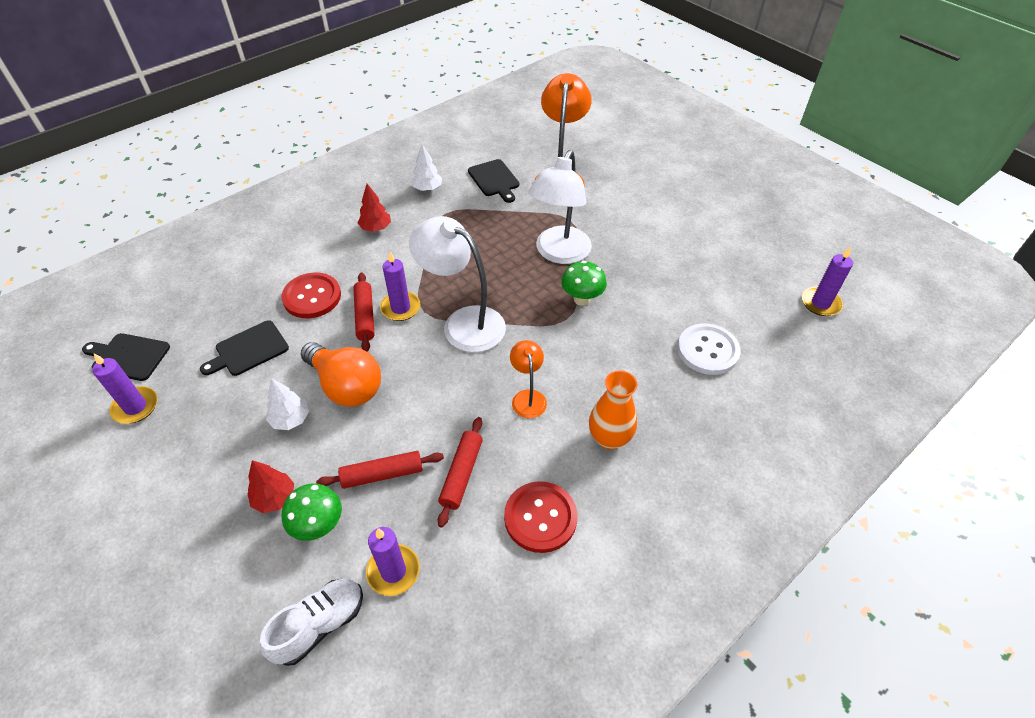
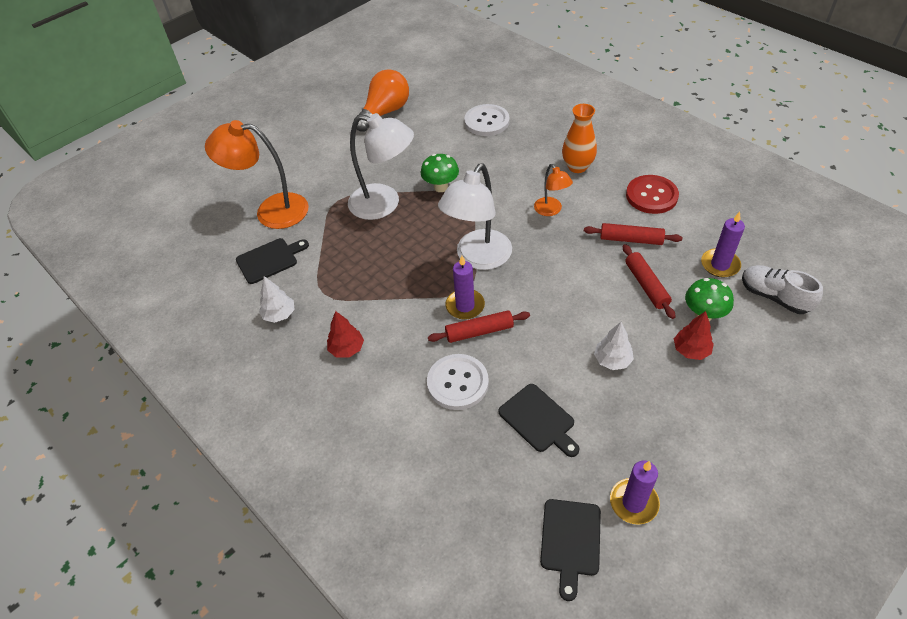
camera: 90 degrees left, 0 degrees up
(312, 297) = (457, 383): red button -> white button
(346, 386) = (566, 328): orange light bulb -> orange light bulb (385, 112)
(528, 397) = (551, 210): orange lamp -> orange lamp turned 105 degrees counterclockwise
(820, 303) = (433, 71): purple candle -> none

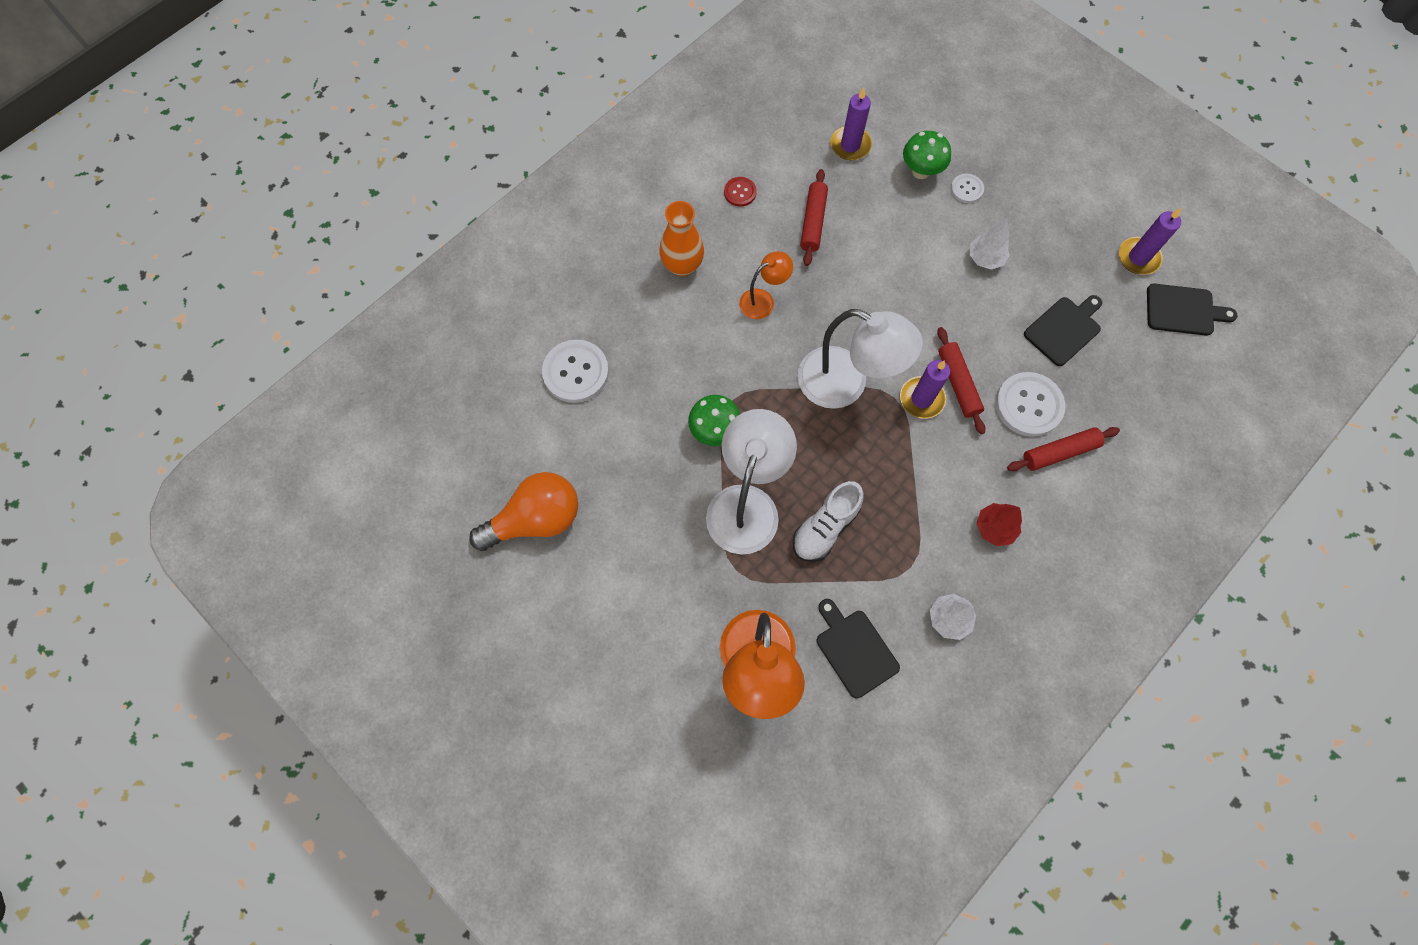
camera: 95 degrees left, 20 degrees up
(385, 112) = (536, 519): orange light bulb -> orange light bulb turned 120 degrees clockwise
(646, 285) = (882, 216): red rolling pin -> red rolling pin (1059, 452)
(651, 196) = (740, 192): red button -> red button, size x0.53
(690, 350) = (966, 189): red tree -> white button
(774, 297) = (893, 108): white shoe -> white shoe (825, 527)

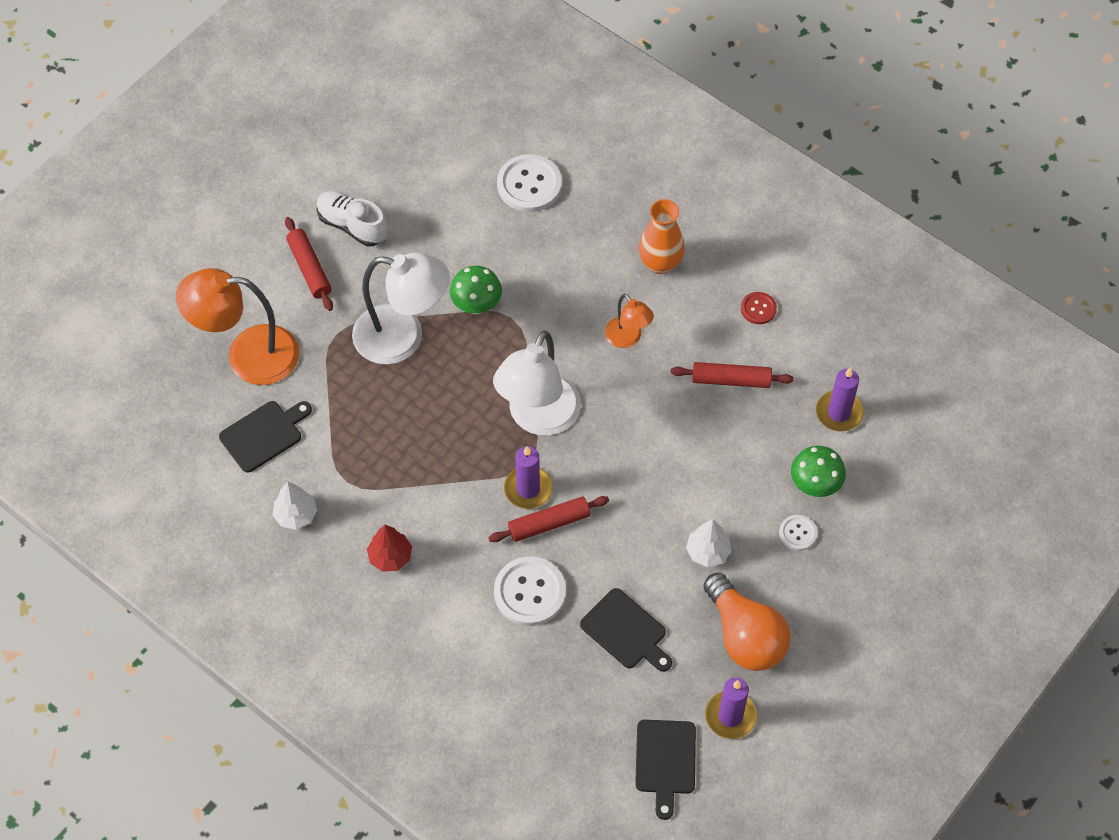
camera: 85 degrees right, 10 degrees down
(536, 519) = (377, 171): orange light bulb -> orange light bulb (745, 636)
(825, 527) = (382, 405): white shoe -> white shoe (352, 225)
(1059, 452) = (477, 621): red rolling pin -> red rolling pin (309, 268)

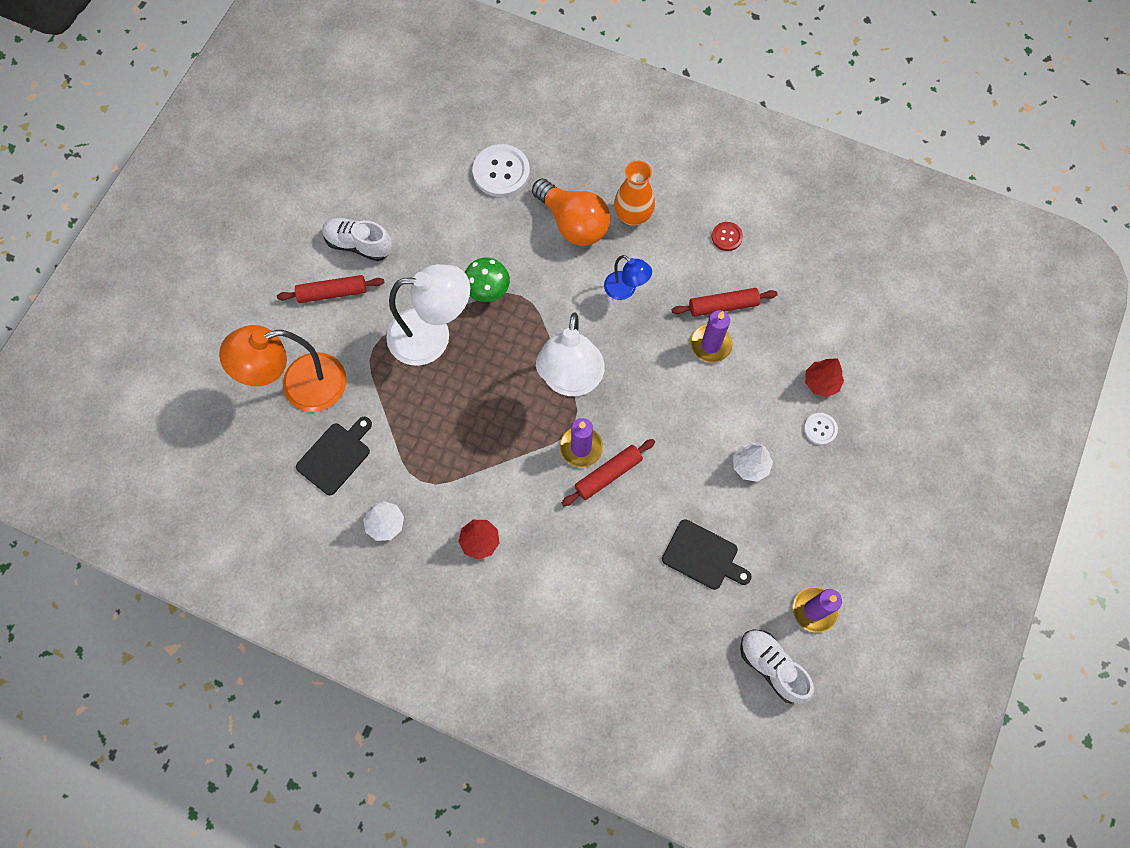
camera: 15 degrees left, 10 degrees up
(309, 268) = (332, 293): red rolling pin -> red rolling pin turned 60 degrees counterclockwise
(530, 592) = (610, 542): white button -> none
(627, 338) = (625, 290): orange lamp -> blue lamp
(665, 761) = (772, 667): black cutting board -> white shoe
(745, 636) = (804, 533): orange light bulb -> orange light bulb (573, 223)
(815, 485) = (821, 382): green mushroom -> red tree
(839, 412) = (821, 313): purple candle -> purple candle (711, 344)

